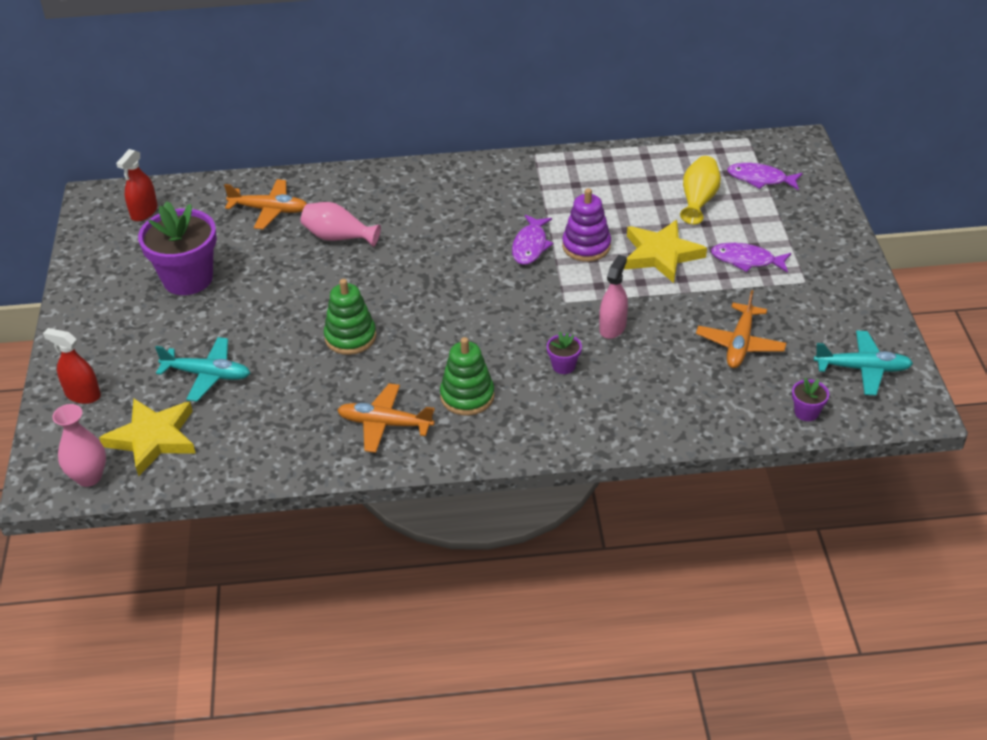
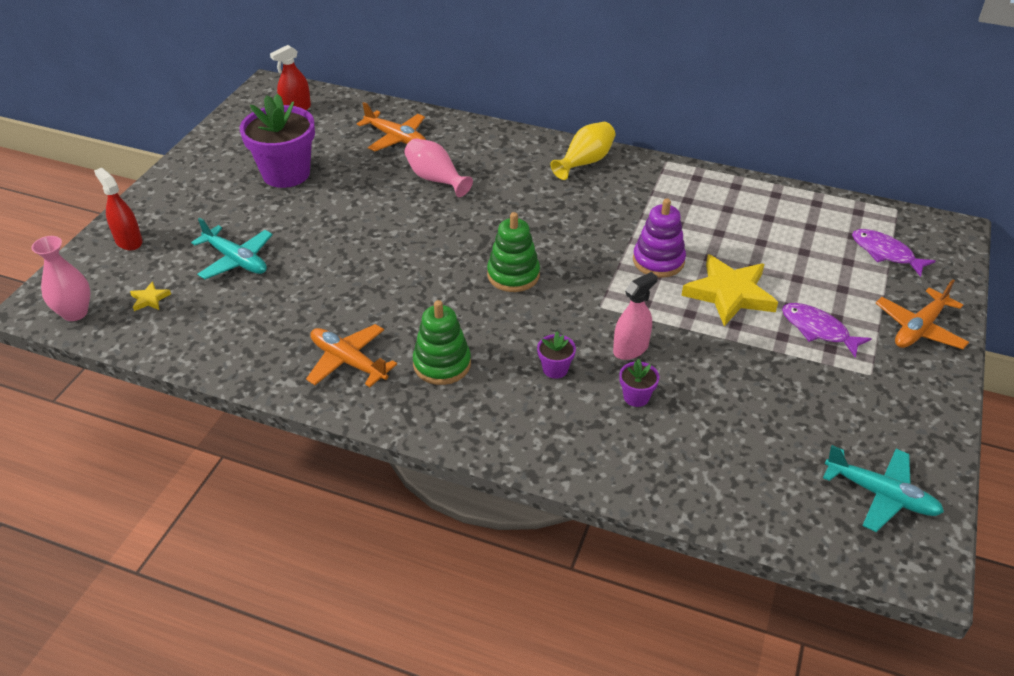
camera: 25 degrees right, 0 degrees up
(153, 438) = (150, 299): yellow star -> yellow star, size x0.42
(350, 337) = (379, 270): green stacking toy -> green stacking toy (513, 275)
(530, 246) = (604, 243): purple fish -> none
(698, 200) = (804, 253): yellow vase -> yellow vase (585, 162)
(740, 344) = (755, 415): orange plane -> orange plane (919, 329)
(806, 412) = (783, 519): purple flower pot -> purple flower pot (636, 397)

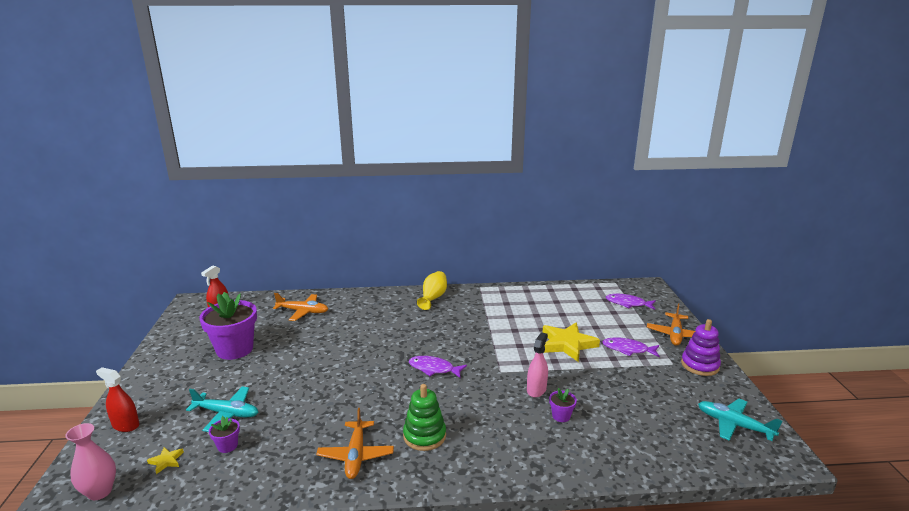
camera: 25 degrees left, 20 degrees down
(348, 361) = (356, 455): orange plane -> orange plane turned 105 degrees counterclockwise
(435, 179) = (345, 328): pink vase -> none
(513, 275) = (434, 369): green stacking toy -> purple fish
(555, 369) = (500, 415): purple flower pot -> purple flower pot (227, 446)
(658, 261) = (515, 338): purple stacking toy -> purple stacking toy (700, 365)
(881, 495) = (733, 425): turquoise plane -> turquoise plane turned 150 degrees counterclockwise

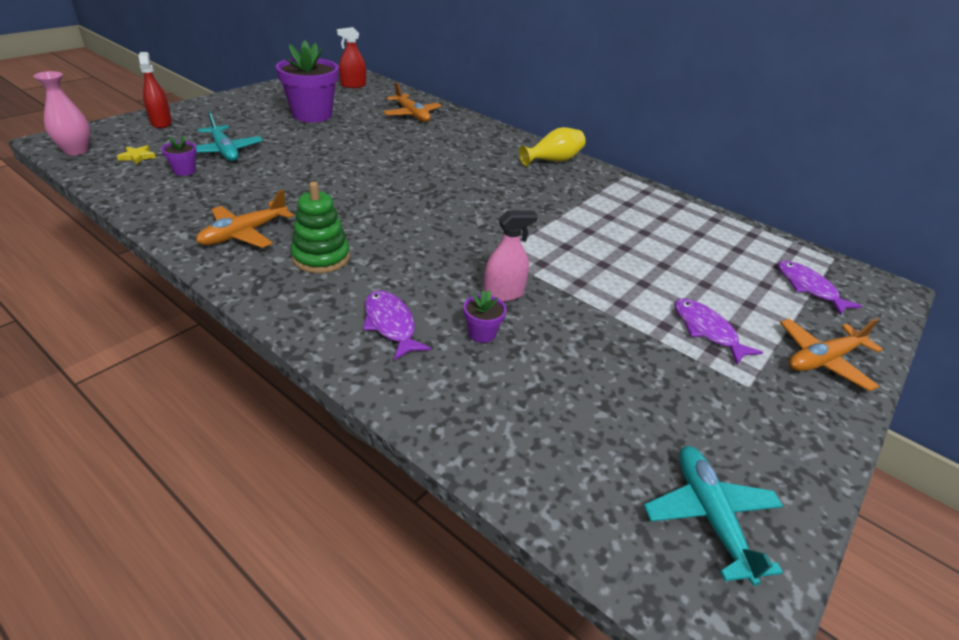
camera: 40 degrees right, 15 degrees up
(434, 369) = (436, 214): purple fish -> purple fish (390, 324)
(567, 344) = (629, 278): yellow star -> none
(700, 365) = (795, 416): purple stacking toy -> none

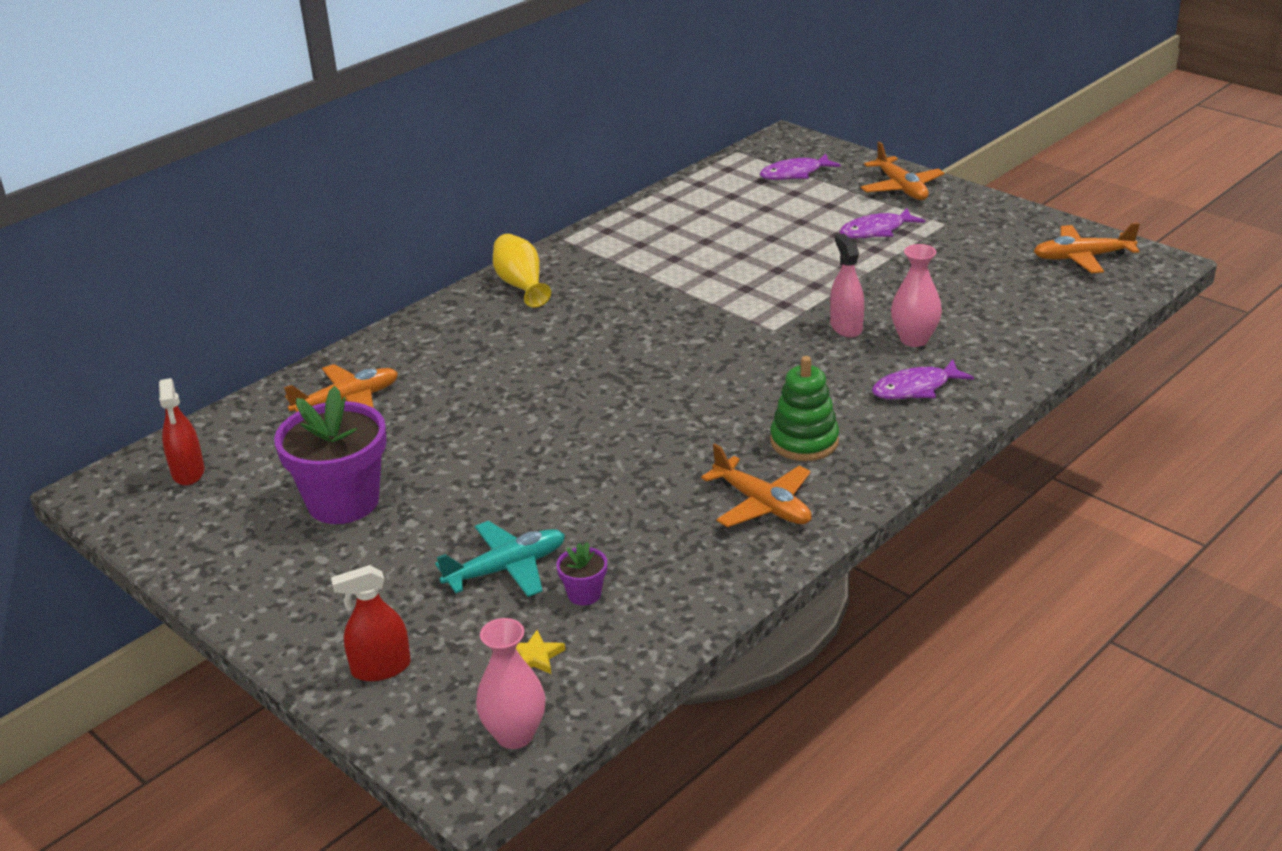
camera: 80 degrees left, 5 degrees down
(482, 333) = (914, 339): purple flower pot -> pink vase
(709, 516) = (1082, 258): turquoise plane -> orange plane

